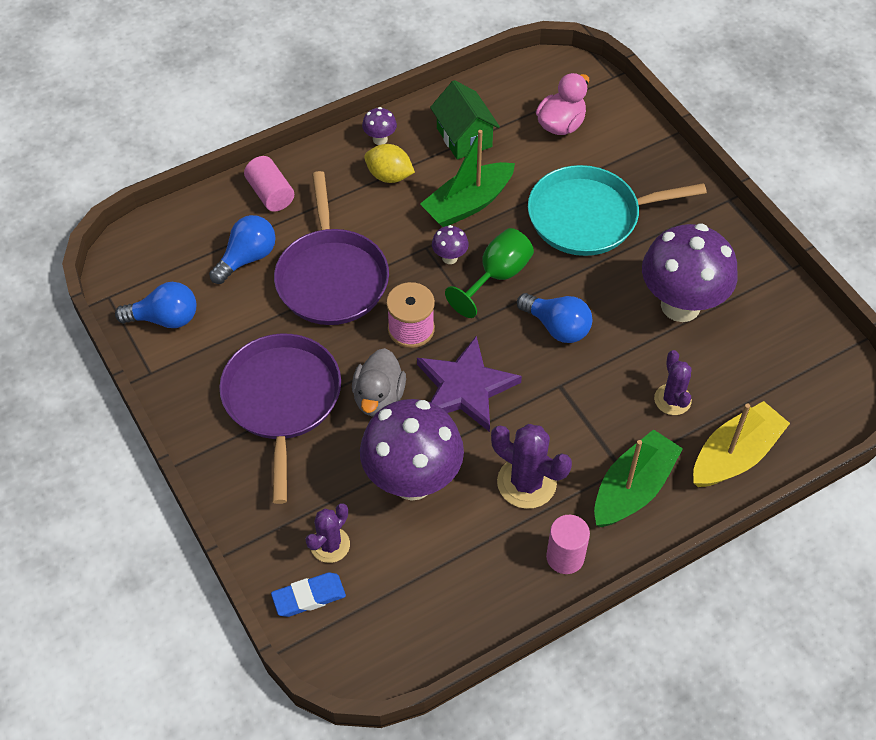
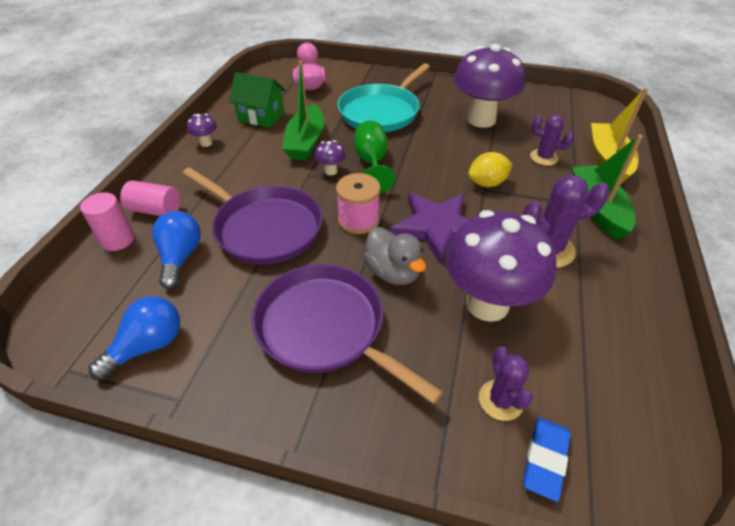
camera: 45 degrees left, 10 degrees down
(389, 176) = (236, 156): yellow lemon -> yellow lemon (487, 183)
(557, 327) = (439, 164): blue light bulb -> none
(565, 557) = (630, 271): pink cylinder -> pink cylinder (118, 240)

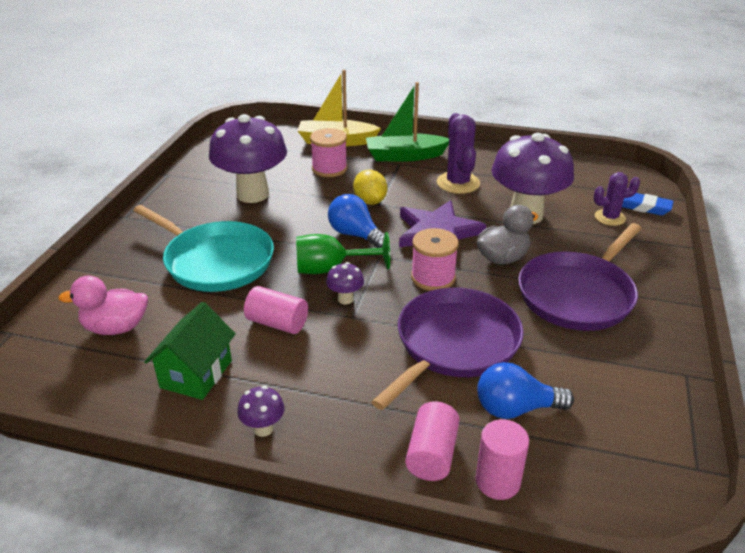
camera: 90 degrees left, 10 degrees down
(148, 346) = (643, 409): blue light bulb -> blue light bulb (355, 235)
(305, 142) = (277, 323): green boat -> pink cylinder
(544, 157) = (329, 169): purple cactus -> pink spool

